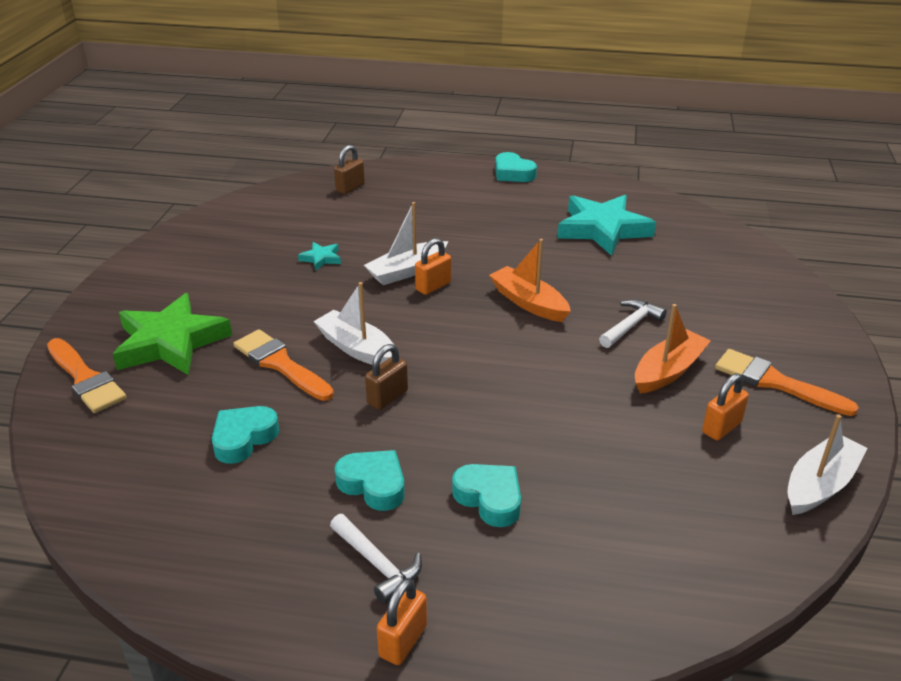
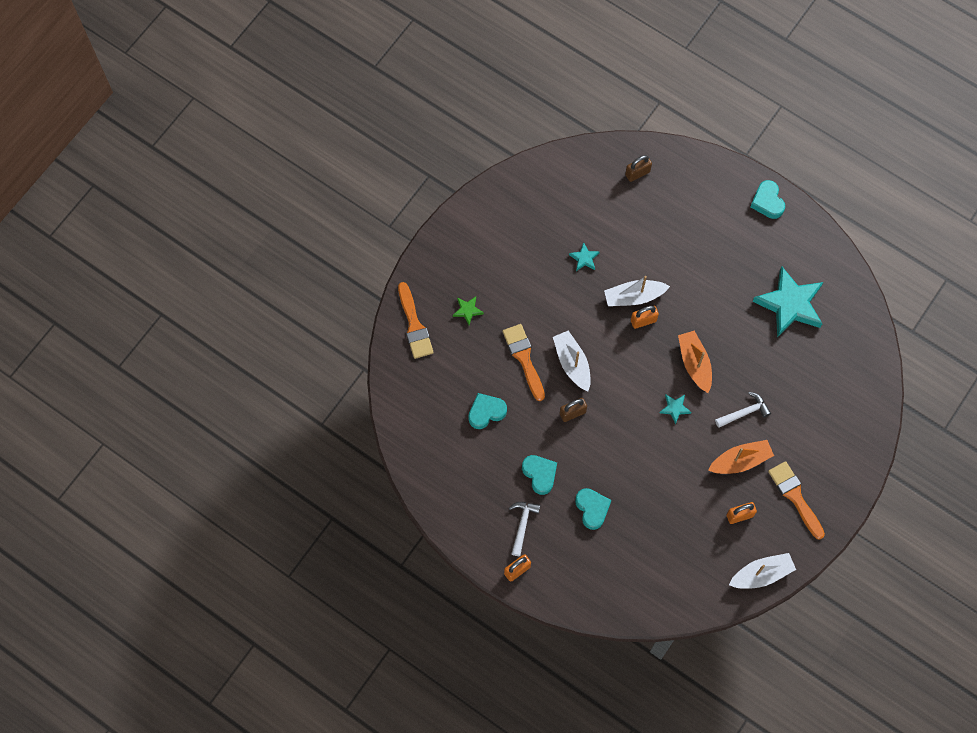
camera: 25 degrees right, 35 degrees up
(170, 342) = (467, 310): green star -> green star, size x0.43
(377, 564) = (522, 524): white hammer -> white hammer turned 150 degrees counterclockwise
(535, 349) = (675, 408): none -> turquoise star

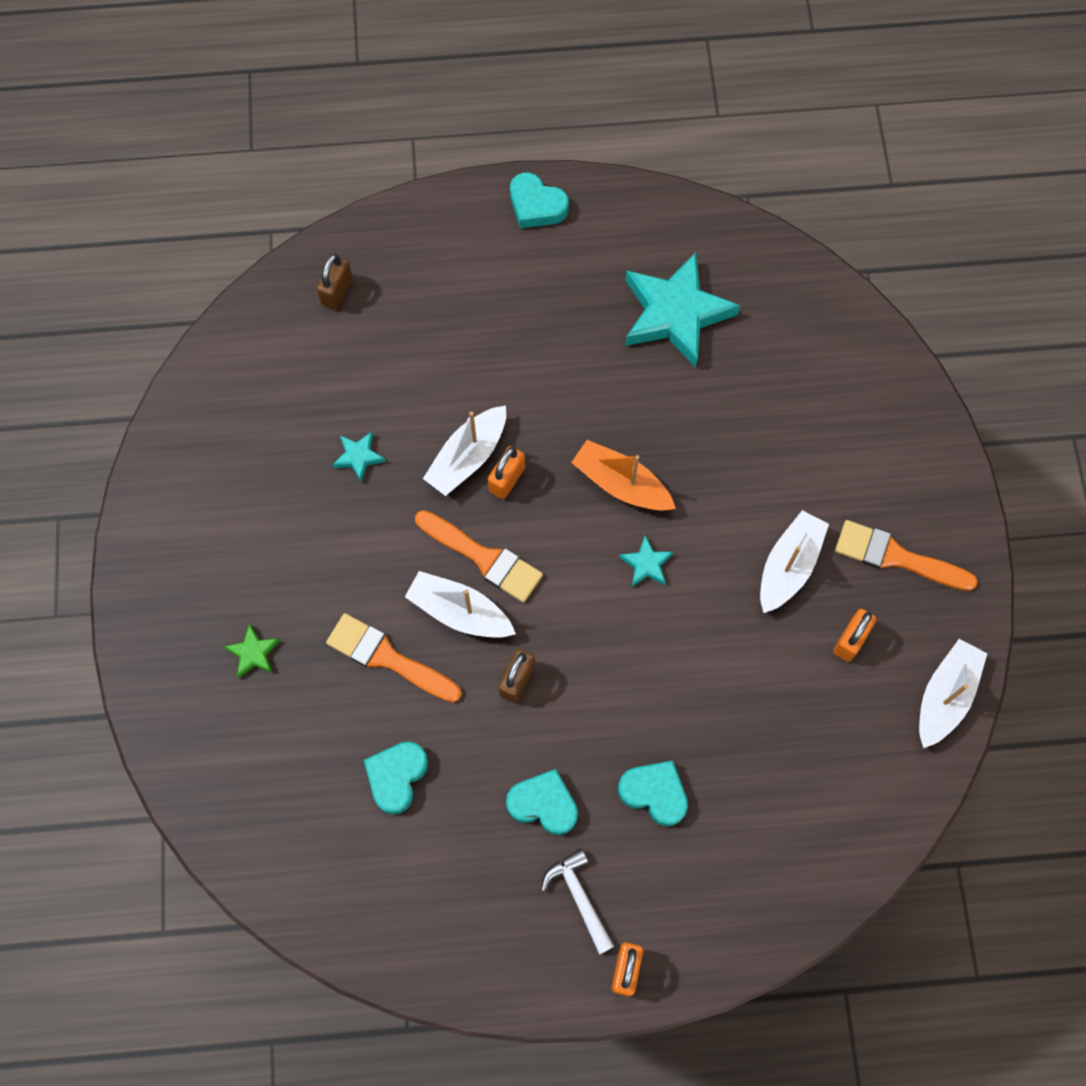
camera: 40 degrees left, 0 degrees up
(414, 325) = (192, 734): orange brush -> orange brush (483, 558)
(740, 461) = (788, 566): orange boat -> white boat
(744, 412) = (739, 497): white hammer -> none

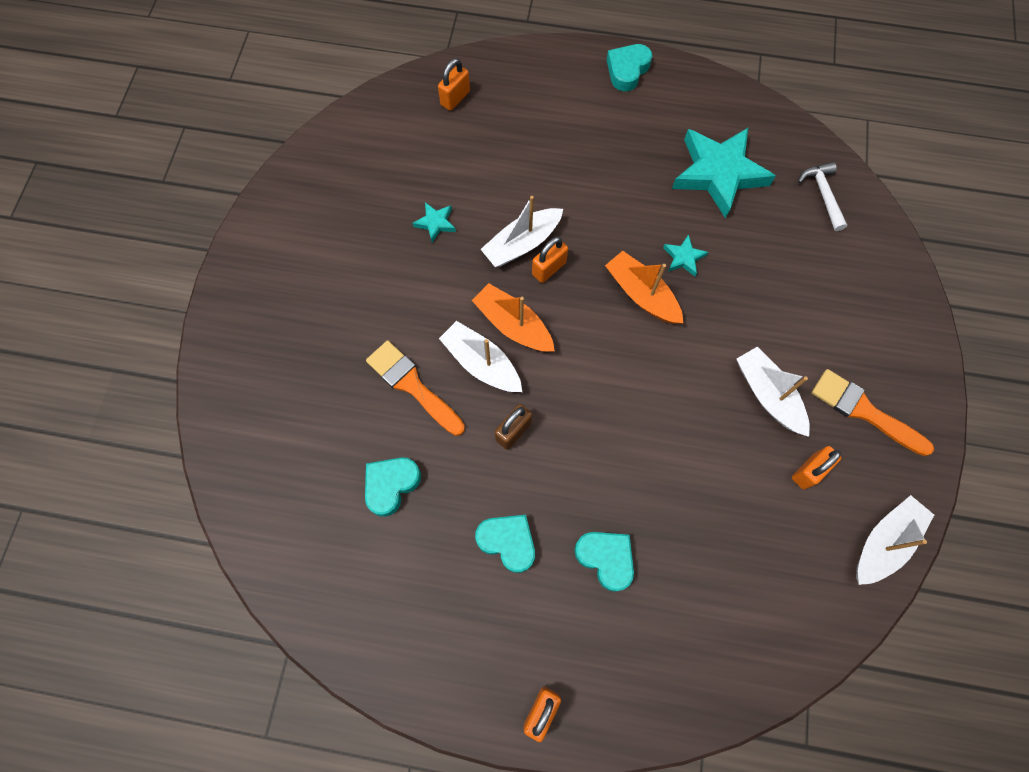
camera: 15 degrees right, 0 degrees up
(253, 653) = (306, 354): green star -> none
(337, 291) = (455, 98): brown padlock -> orange padlock
(483, 558) = (513, 325): orange brush -> orange boat
(536, 206) = (627, 70): turquoise heart -> turquoise heart turned 75 degrees clockwise
(579, 897) = (516, 632): white hammer -> white hammer (822, 194)
(646, 564) = (646, 363): turquoise star -> turquoise star (683, 258)
(788, 566) = (768, 395): white boat -> white boat turned 75 degrees counterclockwise

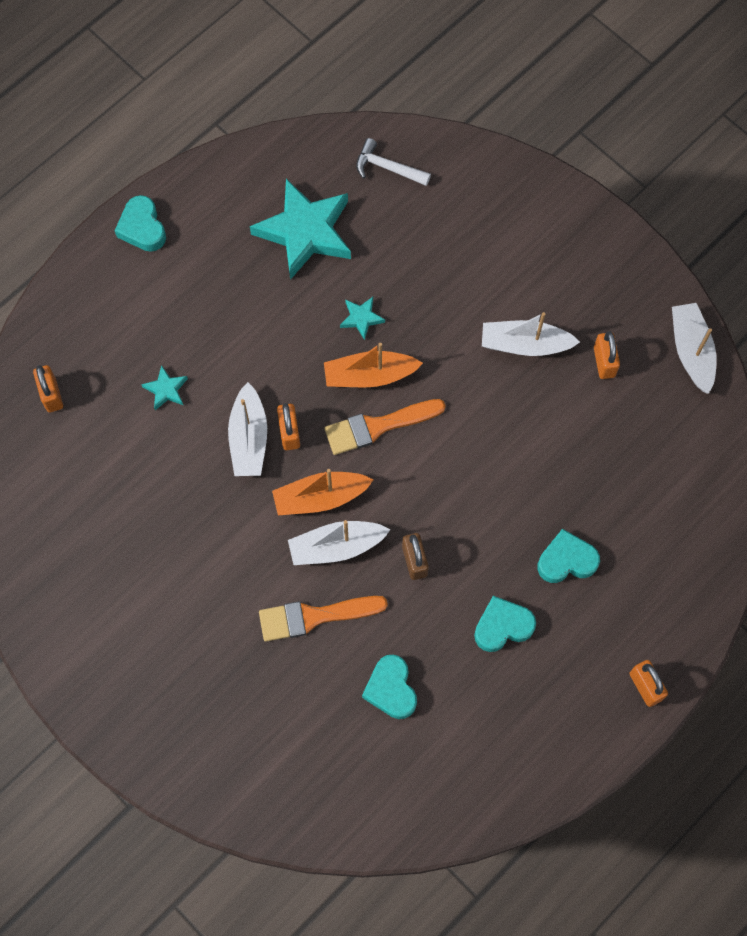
camera: 55 degrees left, 0 degrees up
(435, 223) = (172, 497): turquoise star -> turquoise star (166, 389)
(864, 411) = (587, 285): orange brush -> orange brush (378, 426)

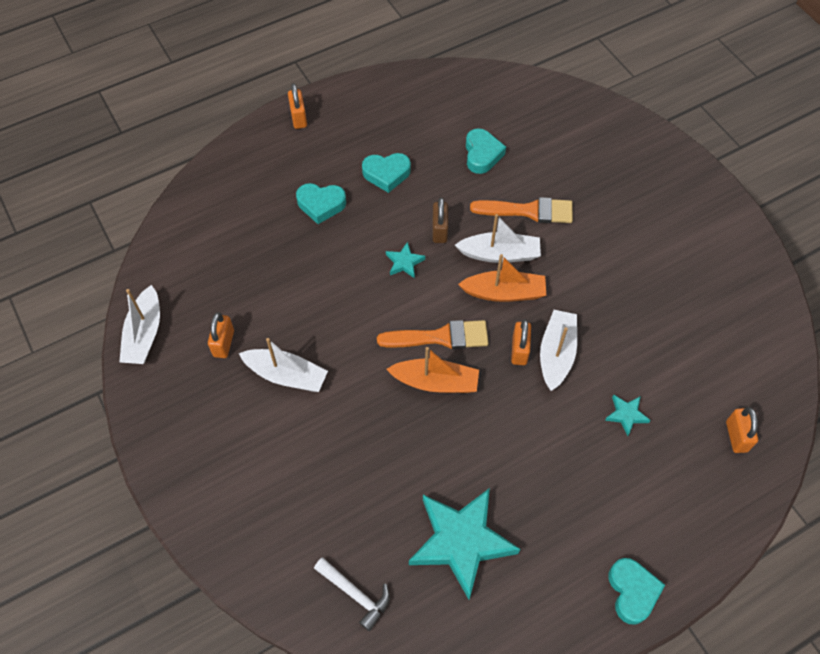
camera: 165 degrees left, 10 degrees down
(361, 318) = (428, 437): turquoise star -> turquoise star (404, 262)

